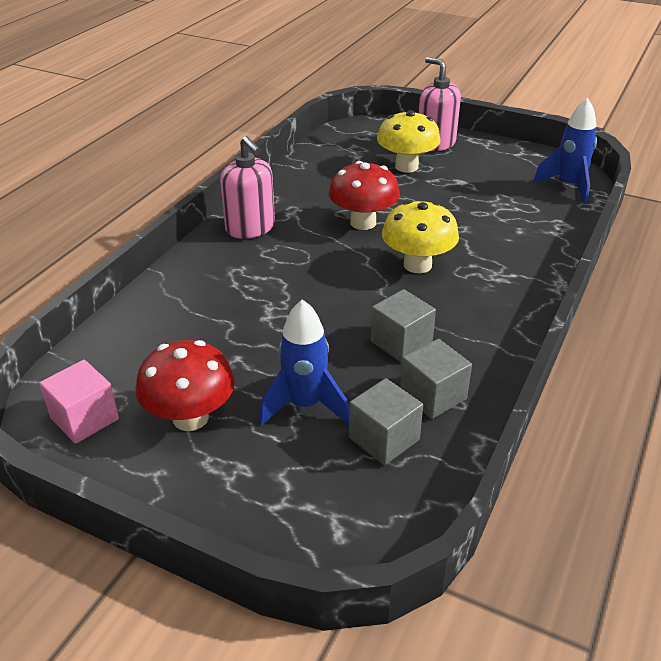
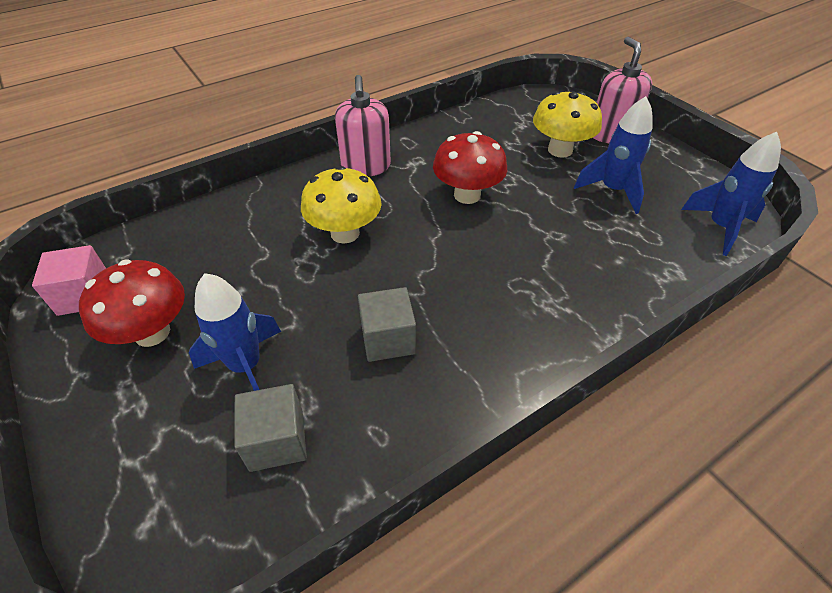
camera: 30 degrees right, 10 degrees up
(417, 265) = (478, 259): yellow mushroom -> yellow mushroom (345, 233)
(433, 396) = (364, 415): grey cube -> none
(473, 184) = (612, 190): none -> blue rocket

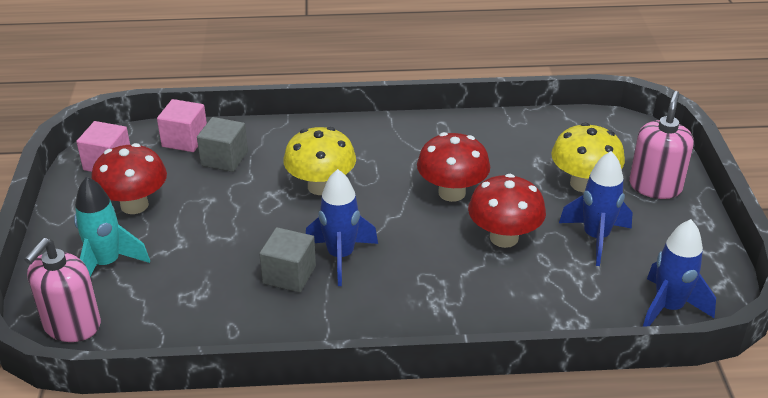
camera: 30 degrees right, 10 degrees down
(163, 237) = (185, 140): none -> pink cube
(165, 423) = (107, 264): none -> turquoise rocket
(246, 366) = (179, 252): blue rocket -> blue rocket (340, 256)
(277, 440) = (166, 304): grey cube -> grey cube (224, 158)
(366, 166) = (384, 137): pink soap dispenser -> pink soap dispenser (71, 325)
(545, 218) = (504, 238): none -> red mushroom

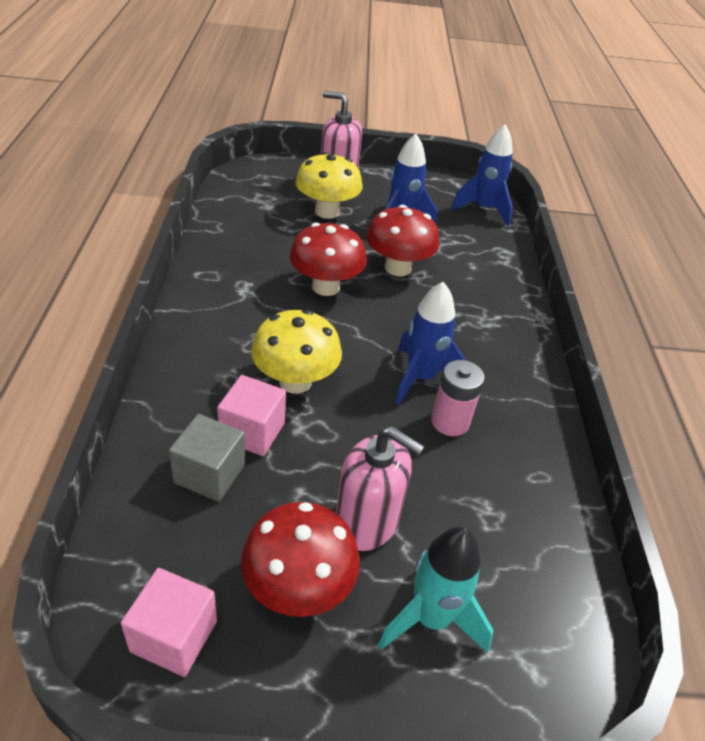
camera: 90 degrees left, 5 degrees up
(71, 325) = (555, 656): pink soap dispenser -> pink soap dispenser (367, 522)
(185, 140) = (144, 522): pink cube -> pink cube (252, 431)
(289, 275) = (450, 422): grey cube -> pink battery

